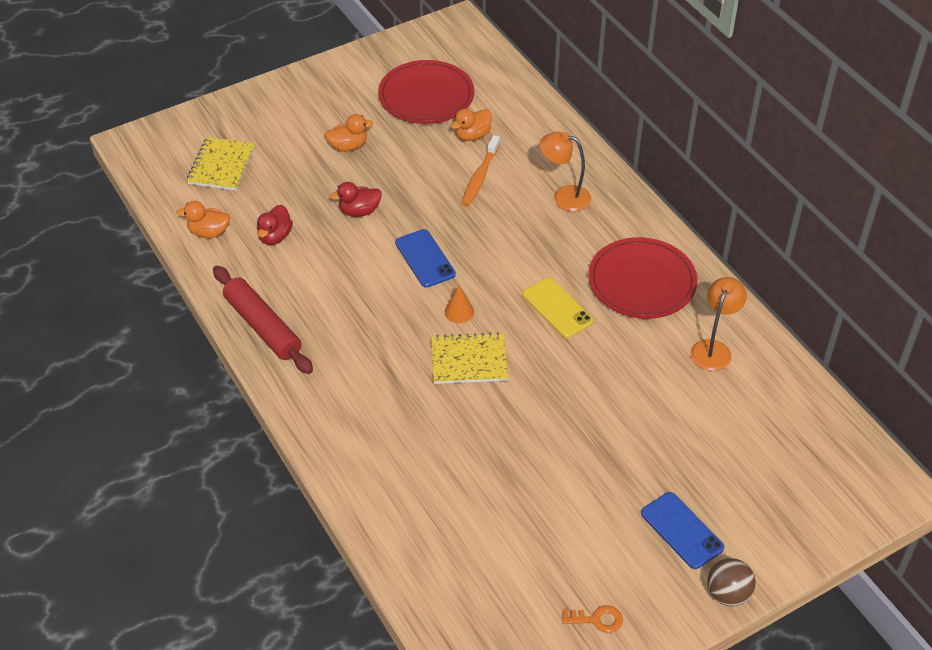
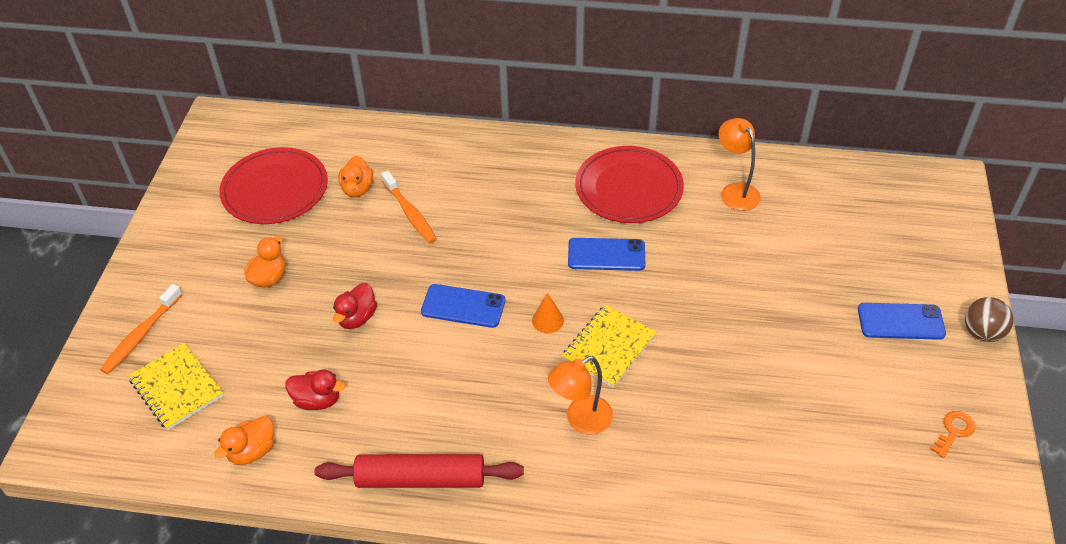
camera: 50 degrees left, 0 degrees up
(244, 121) = (141, 335): none -> orange toothbrush
(275, 236) = (317, 400): red duck -> red duck turned 45 degrees counterclockwise
(557, 308) = (606, 255): yellow phone -> blue phone
(564, 196) = (490, 176): orange lamp -> orange lamp (581, 420)

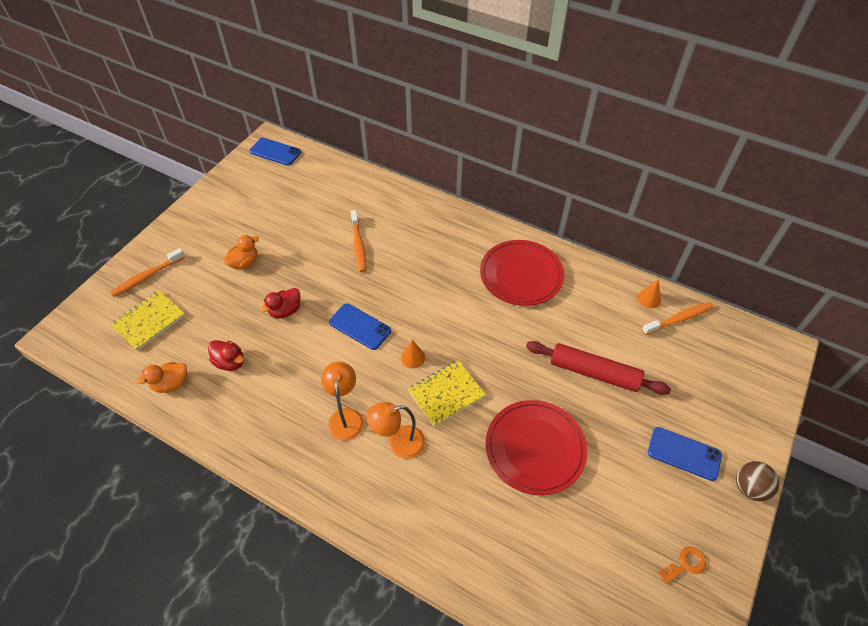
camera: 20 degrees right, 5 degrees up
(177, 388) = (149, 321): yellow notebook -> yellow notebook turned 60 degrees clockwise
(275, 189) = (280, 201): red plate -> red plate (535, 448)
(357, 189) = (332, 217): orange duck -> none
(421, 479) = (267, 446): red rolling pin -> red rolling pin (594, 373)
(606, 255) = (479, 321): blue phone -> blue phone (275, 152)
(735, 191) = (601, 302): orange lamp -> orange lamp (345, 417)
(786, 171) = (649, 299): none -> orange cone
(829, 183) = (679, 319): none -> orange toothbrush

